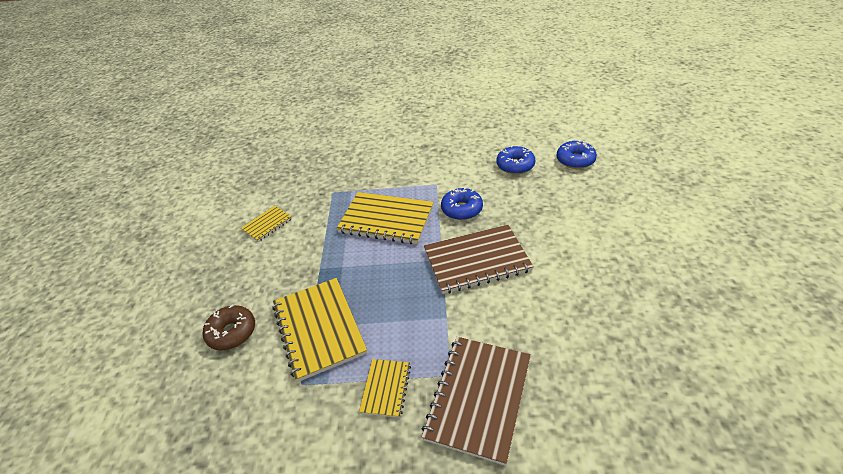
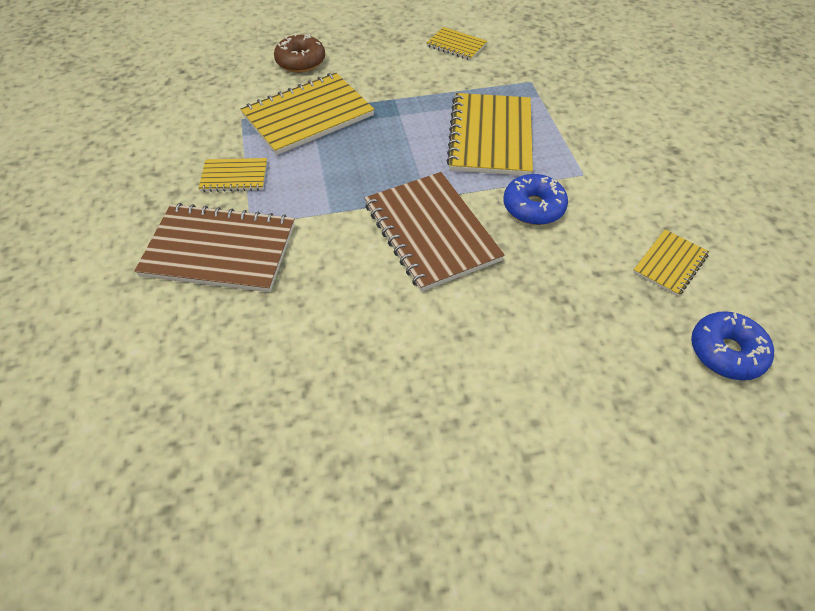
camera: 75 degrees right, 10 degrees up
(515, 165) = (670, 264): blue donut -> yellow notebook

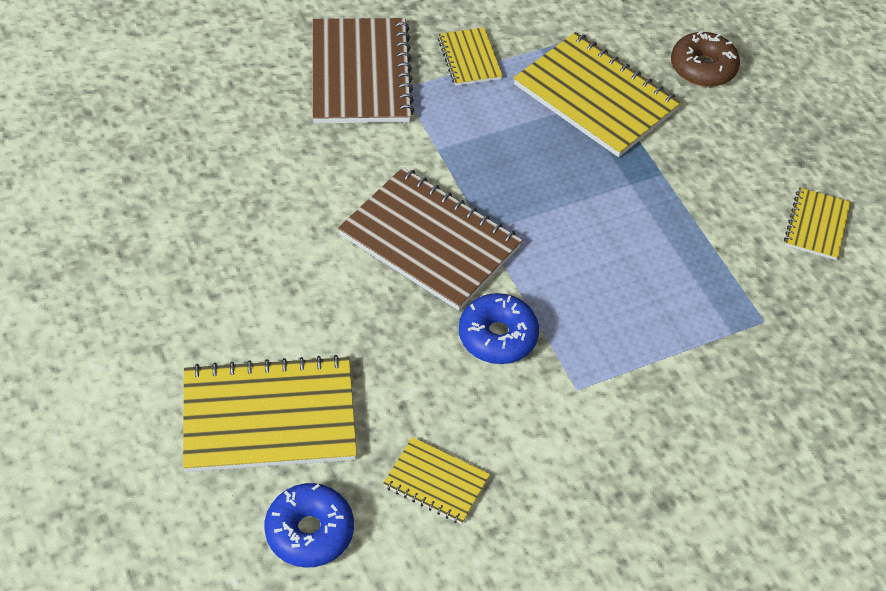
camera: 75 degrees right, 0 degrees up
(431, 232) = (429, 241): brown notebook -> brown notebook turned 75 degrees clockwise
(490, 136) = (619, 283): yellow notebook -> yellow notebook (269, 417)

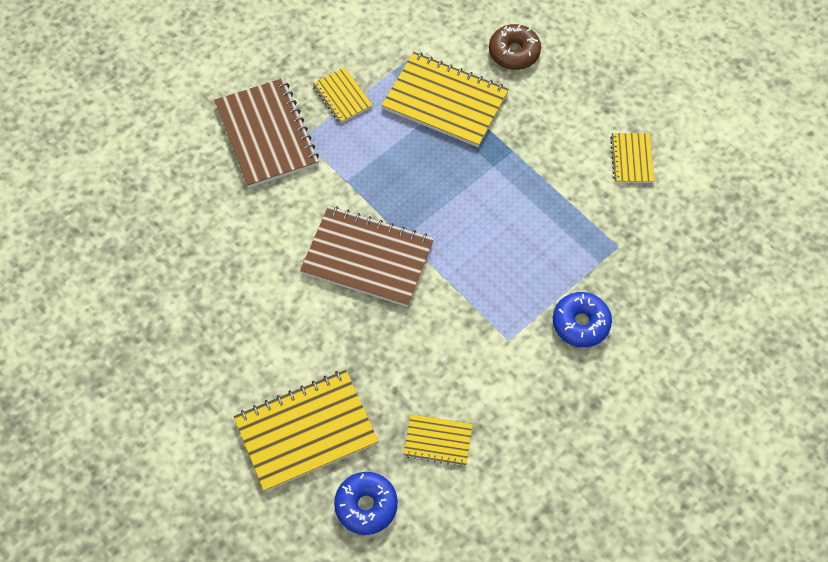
camera: 15 degrees left, 10 degrees up
(497, 336) = (441, 317): blue donut -> blue donut (580, 323)

